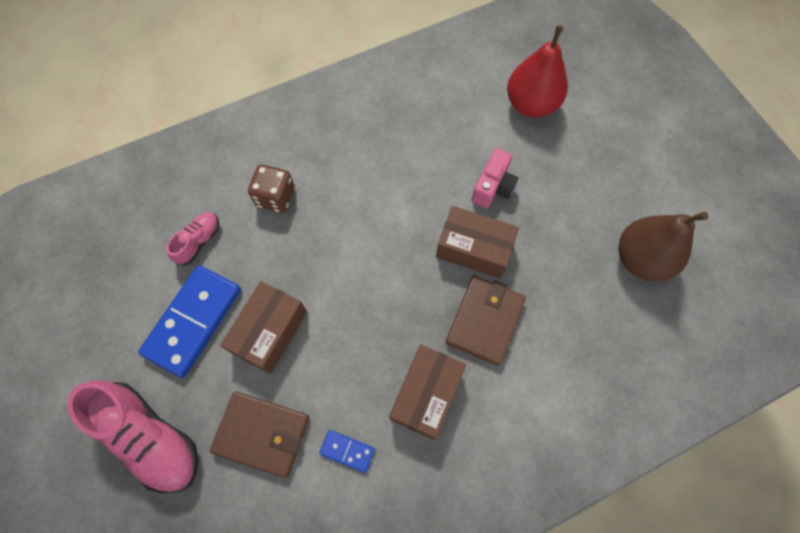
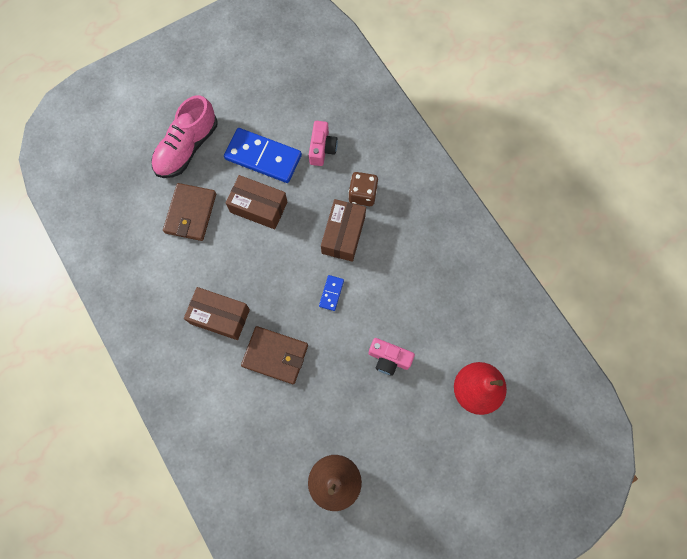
camera: 85 degrees right, 5 degrees up
(199, 241) = (322, 148): pink shoe -> pink camera
(347, 451) = (181, 268): blue domino -> blue domino (331, 293)
(474, 249) = (332, 345): brown box -> brown box (343, 234)

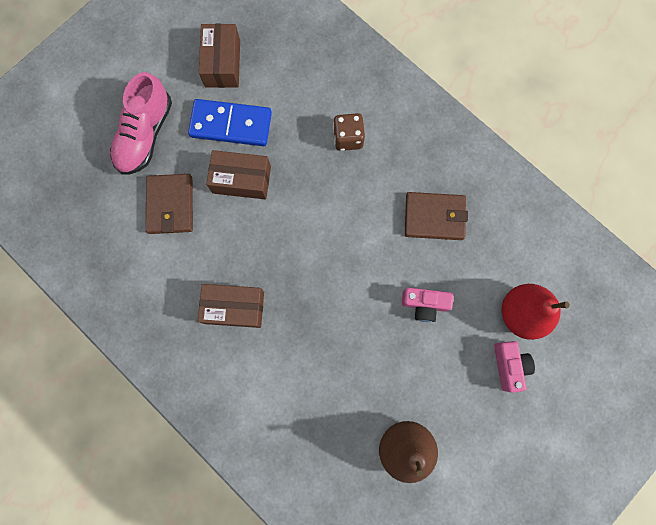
camera: 15 degrees left, 5 degrees up
(275, 355) = (305, 333): brown wallet -> brown wallet (434, 217)
(322, 148) = (291, 100): pink camera -> pink camera (509, 365)
(331, 293) = (345, 252): blue domino -> none
(343, 234) = (340, 186): brown box -> brown box (222, 63)

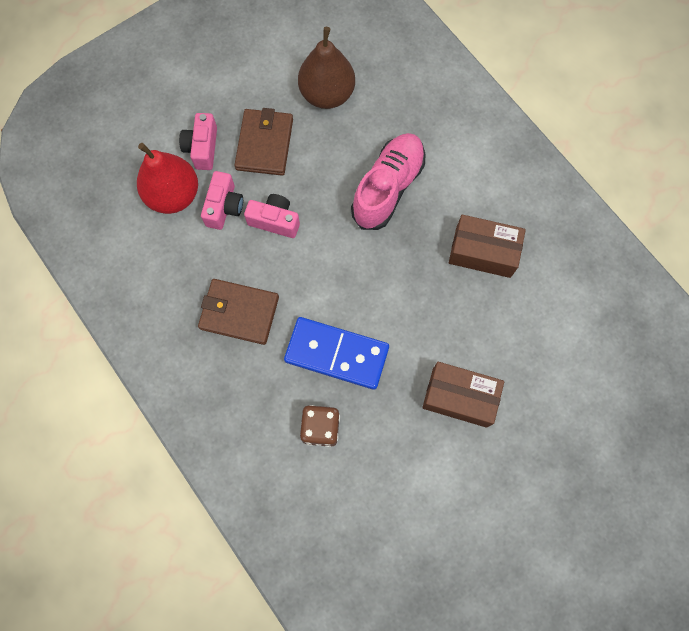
camera: 170 degrees left, 5 degrees down
(145, 135) = (576, 478): pink shoe -> pink shoe (388, 188)
(170, 205) = (548, 380): brown wallet -> brown wallet (264, 144)
(222, 63) = (468, 565): brown box -> none
(231, 124) = (465, 473): blue domino -> blue domino (336, 354)
(472, 310) = (224, 207): none -> pink camera

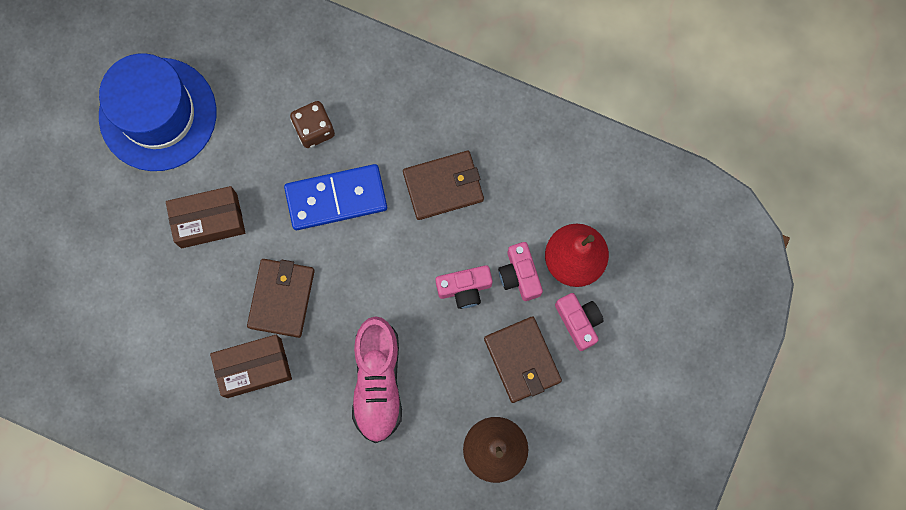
camera: 150 degrees right, 5 degrees up
(430, 295) = (281, 298): none -> brown wallet
(458, 528) = (158, 114): none -> blue hat

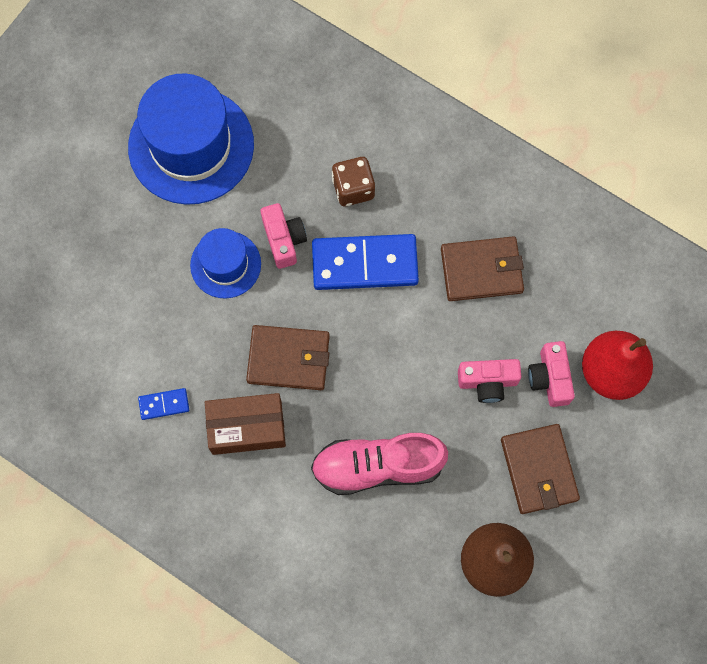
camera: 10 degrees right, 5 degrees down
(175, 360) = (164, 404): none -> blue domino
(209, 221) = (225, 264): brown box -> blue hat
(281, 298) = (289, 359): brown wallet -> brown wallet turned 75 degrees clockwise
(378, 382) = (377, 466): pink shoe -> pink shoe turned 75 degrees clockwise
(578, 322) = (607, 439): pink camera -> pink camera (284, 240)

